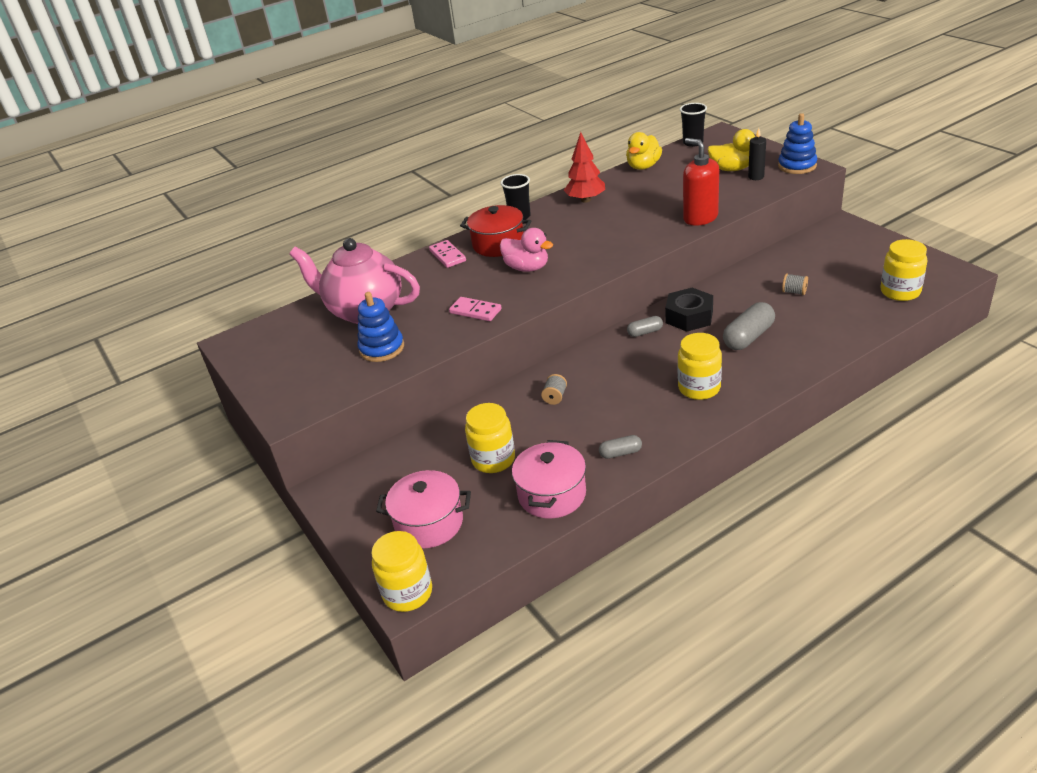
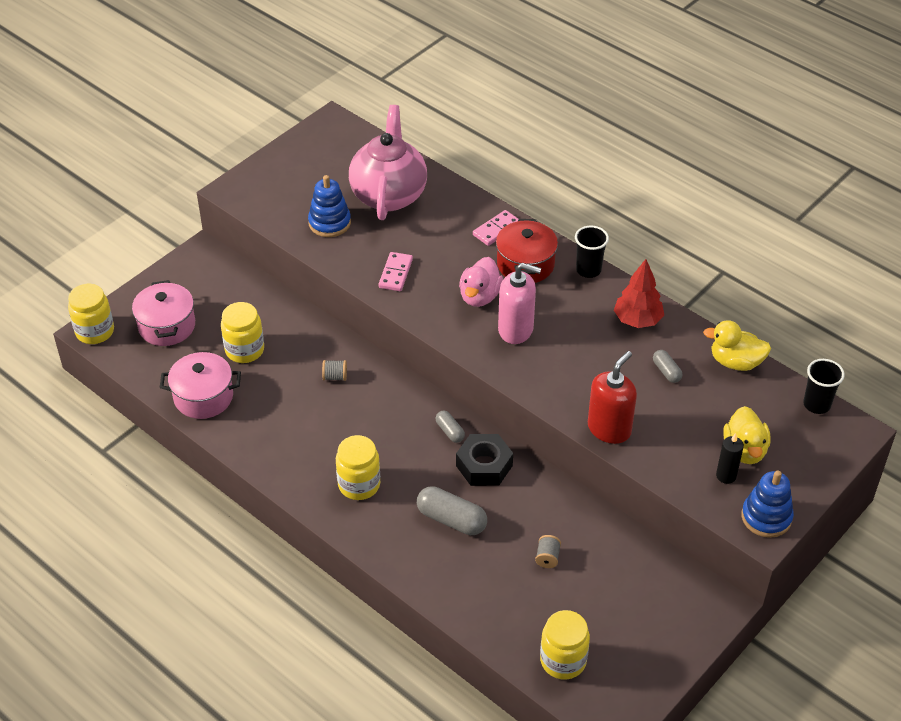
camera: 70 degrees right, 10 degrees up
(575, 252) = (516, 329): none -> pink soap dispenser
(620, 453) = (259, 436): grey capsule -> grey capsule (666, 371)

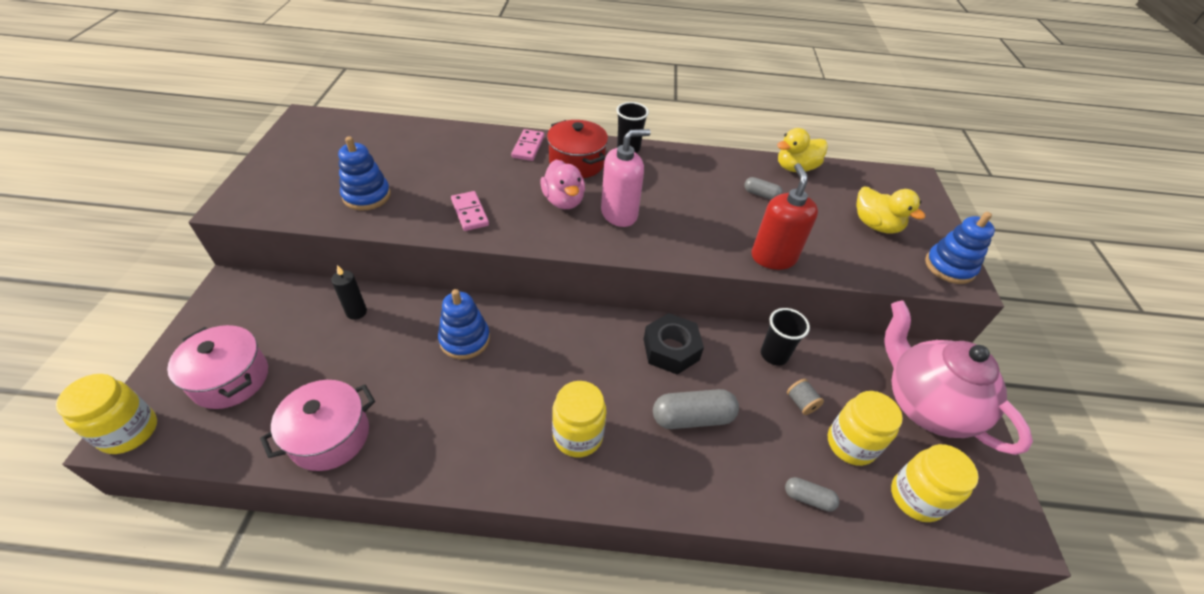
camera: 40 degrees left, 0 degrees up
(244, 350) = (346, 360): yellow jar -> yellow jar (850, 444)
(335, 377) = (465, 339): grey spool -> blue stacking toy
(389, 195) = (408, 154): pink teapot -> pink teapot (925, 405)
(450, 431) = (614, 335): grey capsule -> grey capsule (808, 498)
(637, 320) = (701, 168): red tree -> none
(726, 476) = (888, 250): black candle -> black candle (356, 312)
(816, 404) = (874, 173): black cup -> black cup (774, 355)

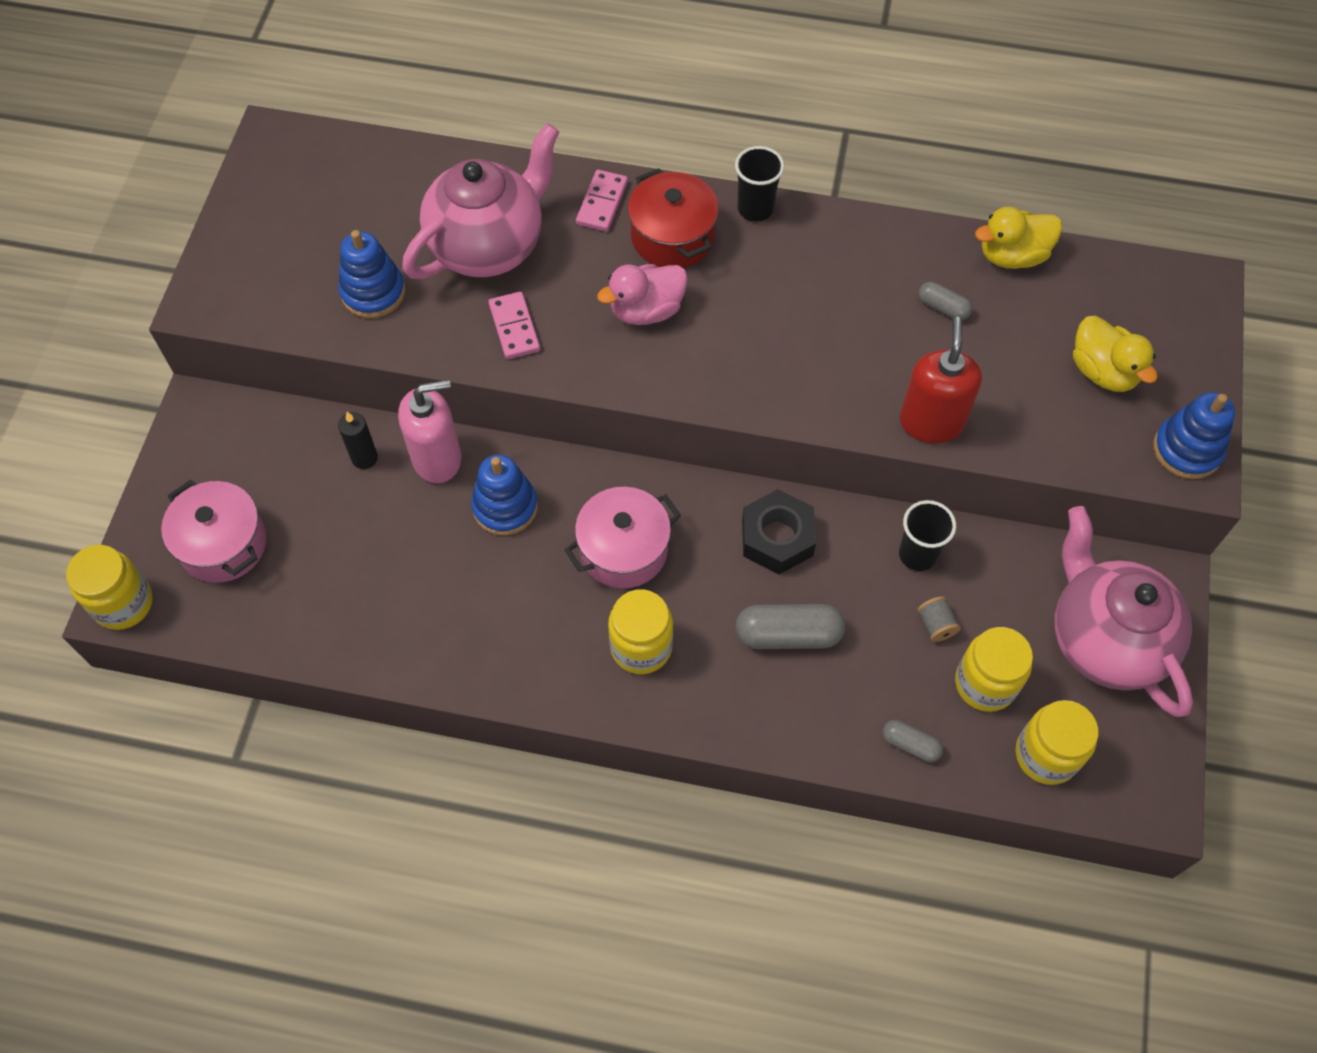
camera: 10 degrees right, 15 degrees up
(330, 436) = (348, 626): pink pot -> pink pot (623, 550)
(451, 169) = (488, 246): none -> pink teapot
(563, 201) = (646, 310): pink duck -> pink duck turned 75 degrees clockwise
(619, 214) = (724, 336): pink soap dispenser -> pink soap dispenser (437, 458)

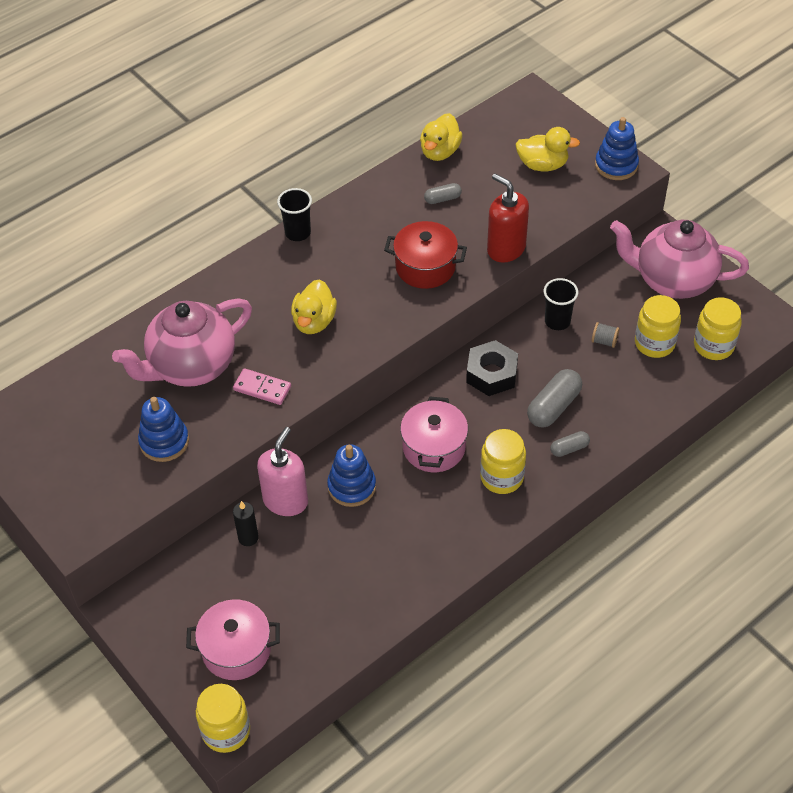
camera: 50 degrees left, 10 degrees down
(488, 246) = (191, 366): pink teapot -> pink teapot turned 120 degrees counterclockwise
(602, 203) = (219, 296): pink domino -> none
(646, 310) = (314, 321): pink duck -> yellow duck
(672, 237) = (277, 279): red pot -> red pot (425, 267)
(910, 744) = (661, 396): grey capsule -> grey capsule (569, 448)

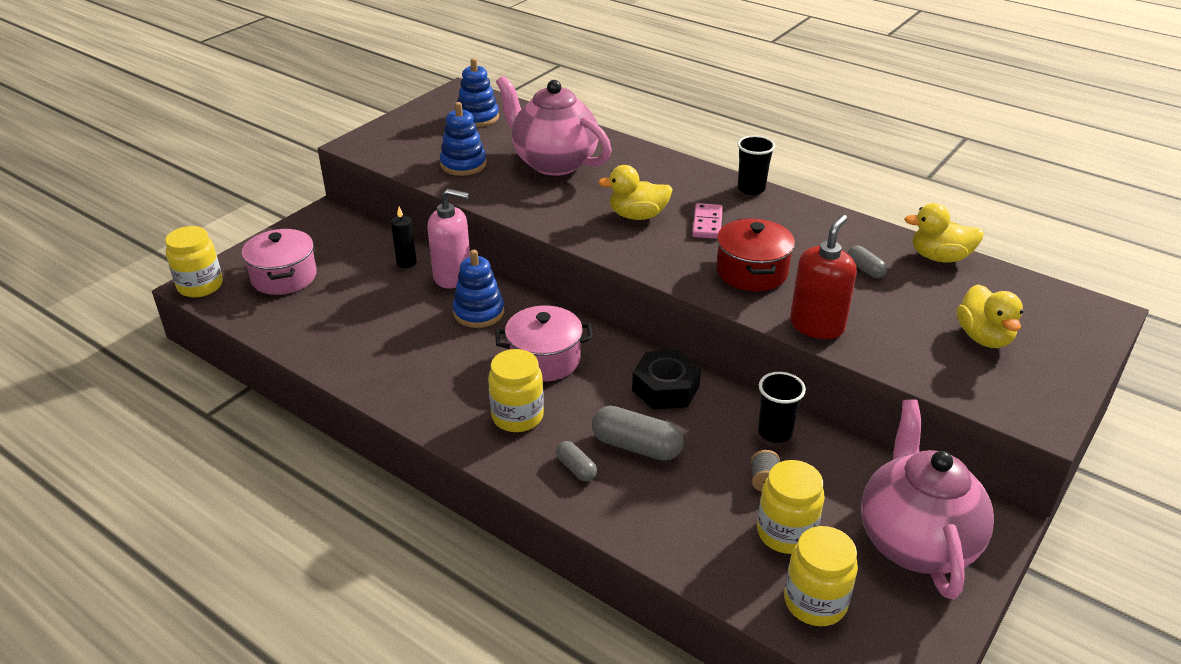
camera: 75 degrees right, 15 degrees down
(262, 388) = (540, 201): pink domino -> pink domino (707, 223)
(616, 165) = (1038, 403): blue stacking toy -> blue stacking toy (477, 117)

